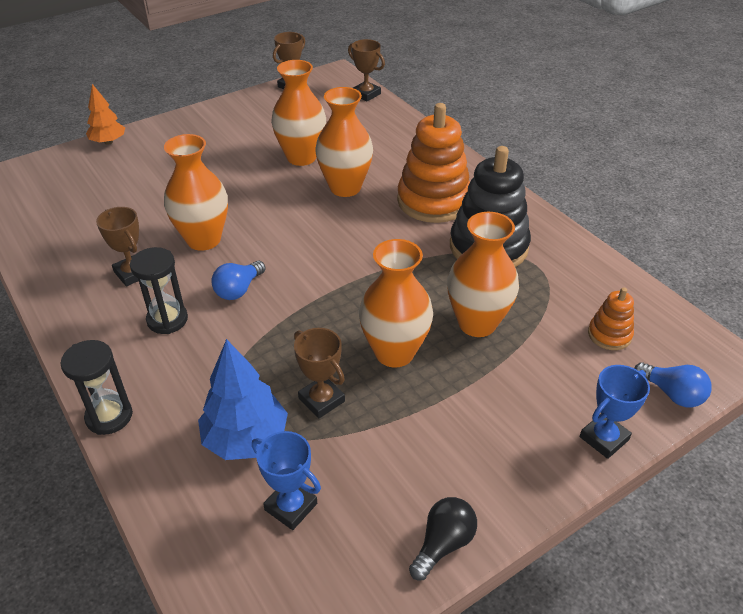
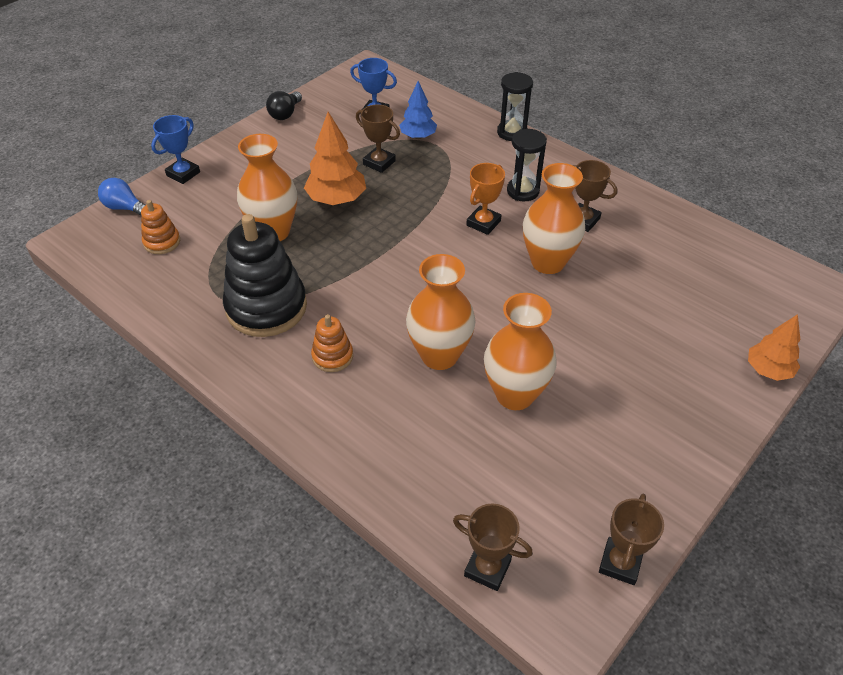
camera: 165 degrees right, 5 degrees up
(238, 290) = (483, 223): blue light bulb -> orange trophy
(246, 439) = (418, 136): blue tree -> blue tree, size x0.67
(394, 352) = (336, 199): orange vase -> orange tree
(433, 201) = (332, 356): orange stacking toy -> orange stacking toy, size x0.48

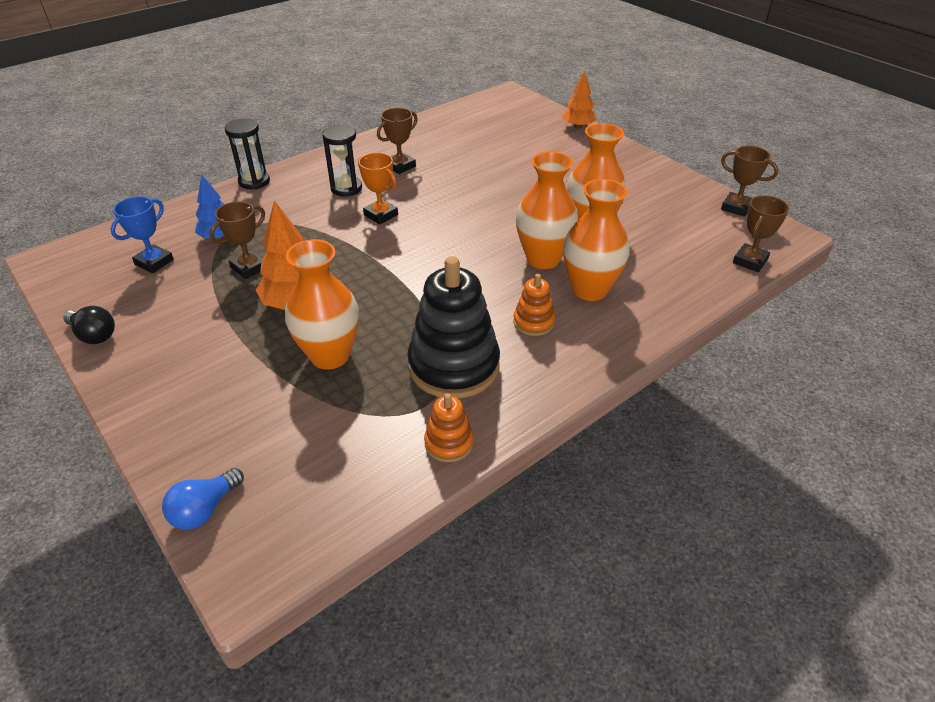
camera: 80 degrees left, 5 degrees down
(162, 242) = (303, 462): orange stacking toy -> orange stacking toy (449, 443)
(183, 174) = (162, 442): blue trophy -> none
(547, 262) = (445, 190): orange vase -> orange vase (589, 289)

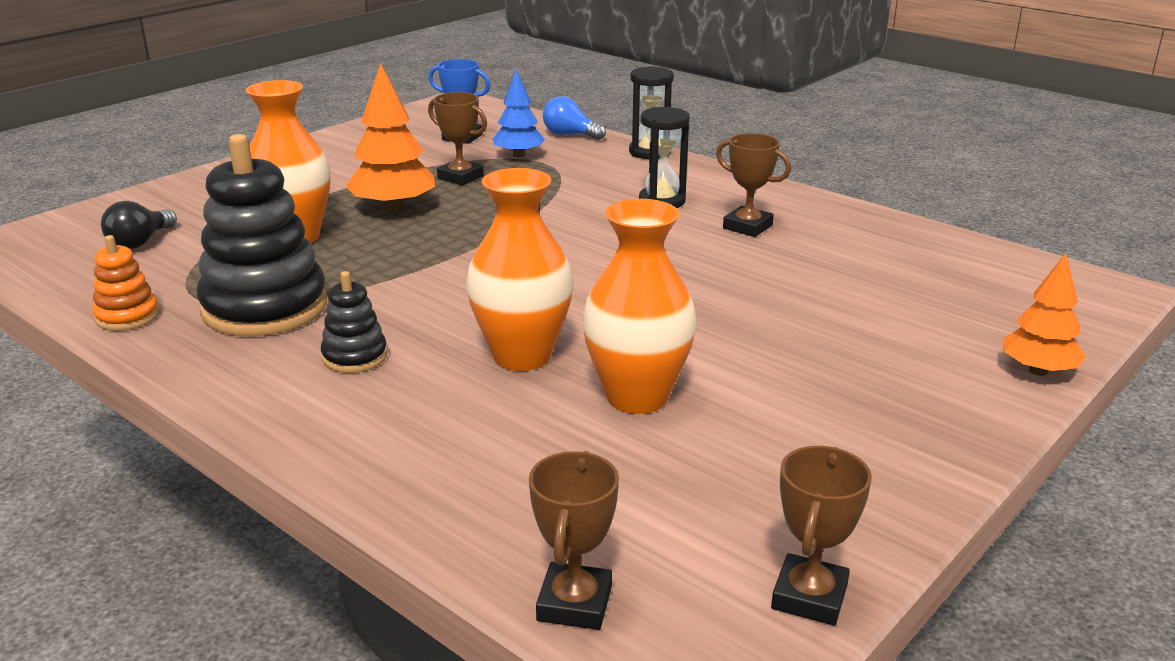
camera: 80 degrees right, 15 degrees down
(94, 335) = (338, 137): black light bulb -> black light bulb (140, 242)
(205, 509) = (86, 216): blue light bulb -> blue light bulb (569, 135)
(381, 215) = (603, 229): orange trophy -> none
(533, 322) = (355, 357): orange stacking toy -> black stacking toy
(589, 289) = (442, 401): orange vase -> none
(750, 261) = (574, 603): brown trophy -> brown trophy turned 75 degrees clockwise

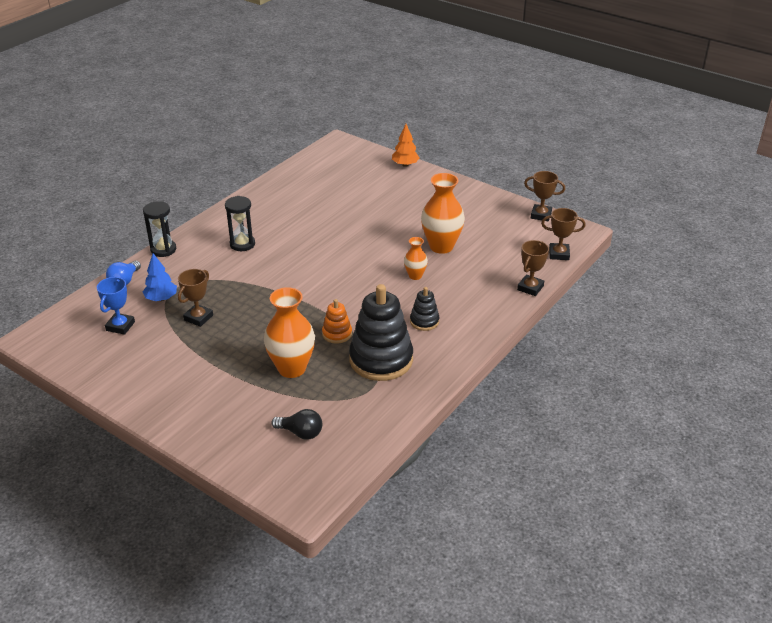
camera: 95 degrees left, 10 degrees up
(127, 316) = (397, 407): orange stacking toy -> orange stacking toy (337, 334)
(393, 208) = (249, 337): orange tree -> none
(522, 356) = (415, 276): orange vase -> orange vase, size x0.53
(747, 227) = (277, 219): brown trophy -> brown trophy (530, 288)

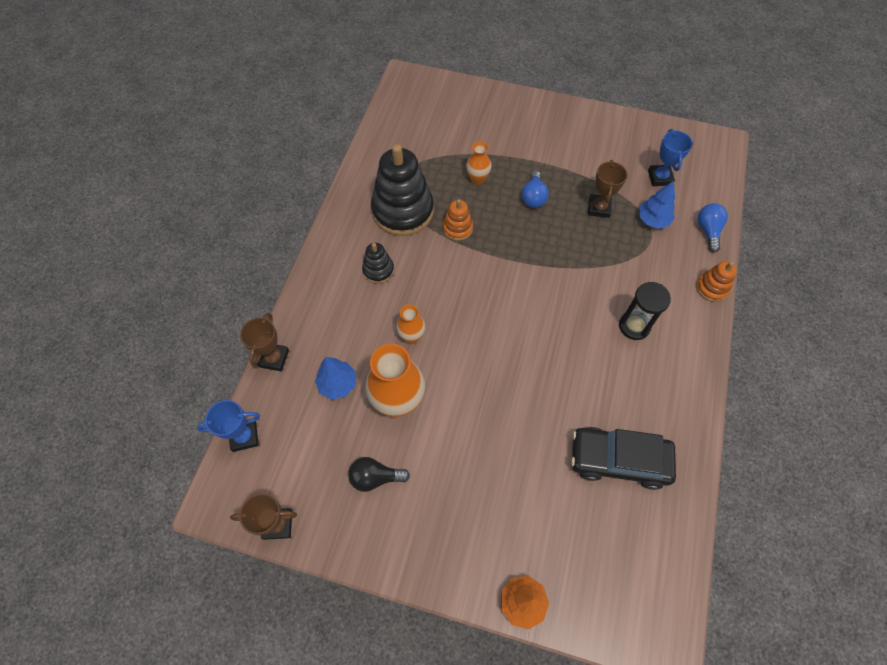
camera: 160 degrees right, 25 degrees up
(163, 250) = (711, 288): black hourglass -> orange stacking toy
(250, 340) = (533, 197): none -> blue light bulb
(292, 368) = (477, 179): orange vase -> orange vase, size x0.53
(301, 433) = (436, 125): black light bulb -> black light bulb (375, 477)
(310, 194) = (618, 460): none -> black car
(483, 264) = (338, 384): none -> blue tree
(559, 254) = (244, 436): brown trophy -> blue trophy

